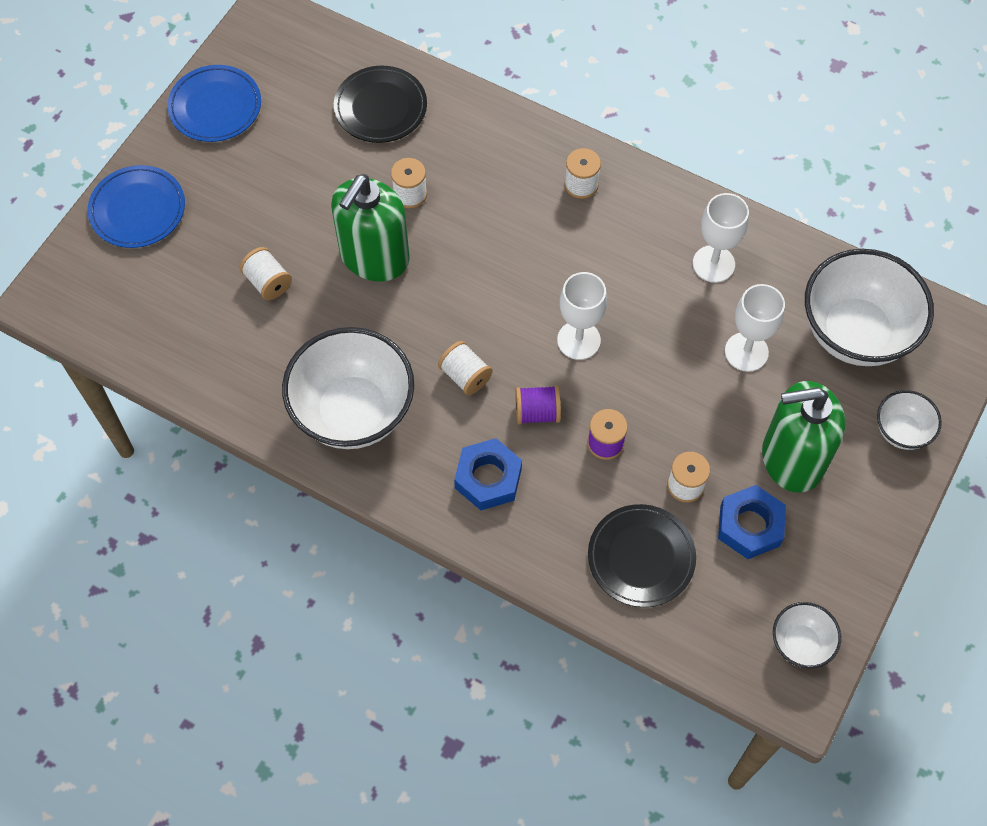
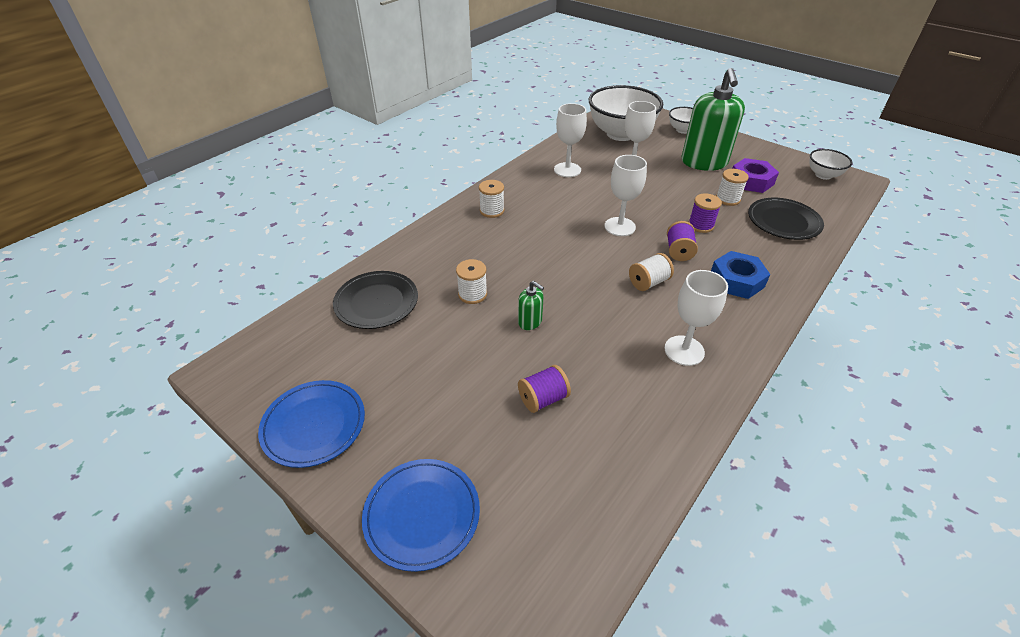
camera: 80 degrees left, 20 degrees down
(268, 282) = (543, 399): white spool -> purple spool
(353, 412) = (684, 350): white bowl -> white goblet
(374, 257) = (530, 322): green soap dispenser -> green soap dispenser, size x0.42
(750, 525) = (751, 181): blue nut -> purple nut

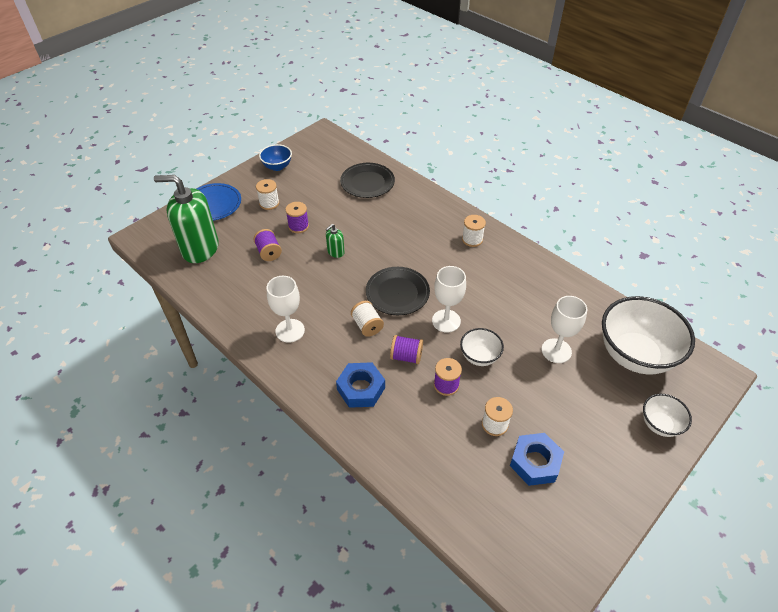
camera: 95 degrees right, 5 degrees up
(314, 425) = (277, 166): blue plate -> blue bowl
(472, 294) = (368, 225): white spool -> white spool (269, 203)
(479, 370) = (298, 226): none -> purple spool
(567, 170) = (545, 296): white goblet -> none
(704, 162) = (575, 424): green soap dispenser -> green soap dispenser (200, 248)
(751, 181) = (535, 462): purple nut -> blue nut
(783, 221) = (450, 465): black plate -> black plate (397, 293)
(823, 175) = (557, 559): white bowl -> white bowl (479, 357)

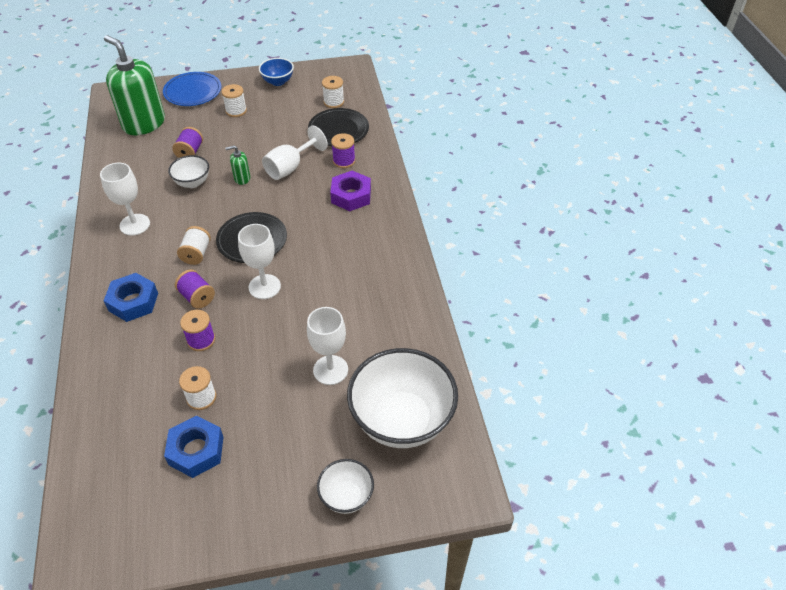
camera: 35 degrees right, 0 degrees up
(298, 226) = (237, 141): purple spool -> purple spool (344, 161)
(363, 226) = (290, 167): none -> white goblet
(431, 225) = (351, 196): none -> purple nut
(472, 239) = (373, 227): white spool -> white spool (333, 102)
(479, 357) = (256, 334): white bowl -> white bowl (192, 182)

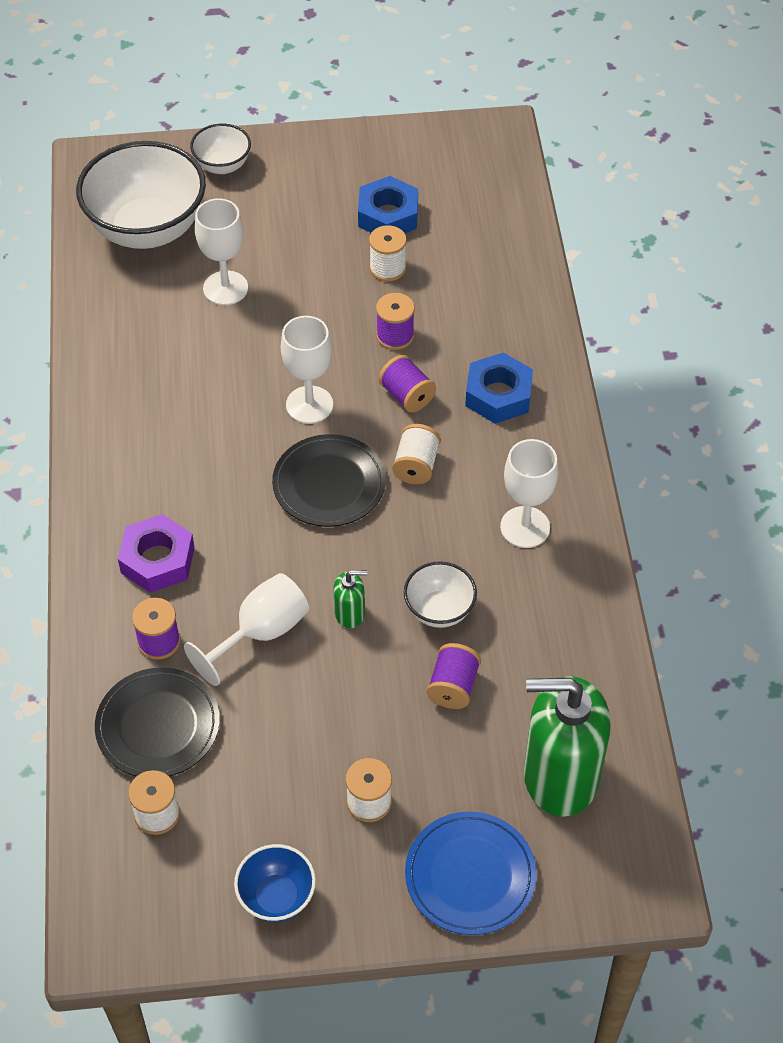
camera: 175 degrees left, 5 degrees up
(144, 124) = (560, 776): green soap dispenser -> green soap dispenser turned 135 degrees clockwise

